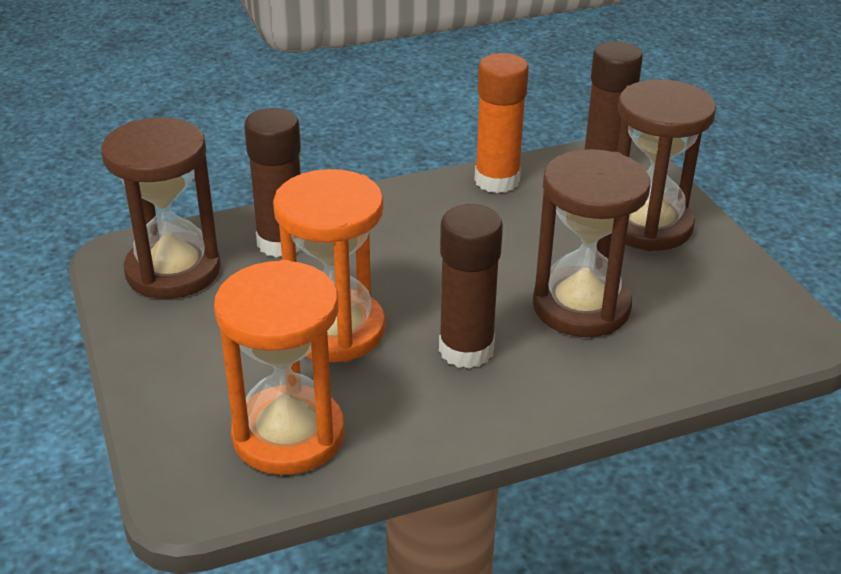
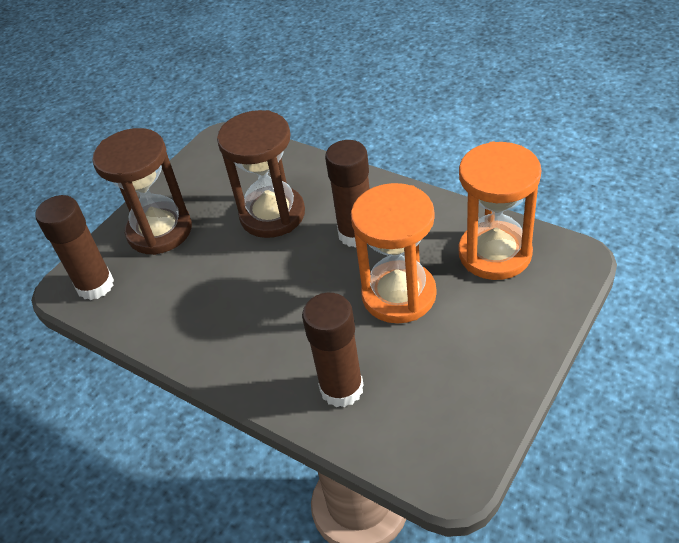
camera: 120 degrees left, 10 degrees up
(173, 271) = (433, 423): brown hourglass -> none
(497, 180) = (157, 327): orange glue stick -> none

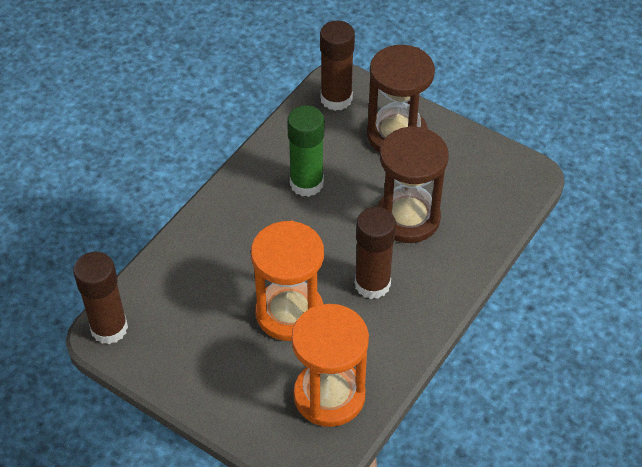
camera: 85 degrees right, 5 degrees up
(220, 299) = (306, 183): none -> green glue stick
(341, 388) = (197, 267): brown glue stick -> brown glue stick (109, 328)

